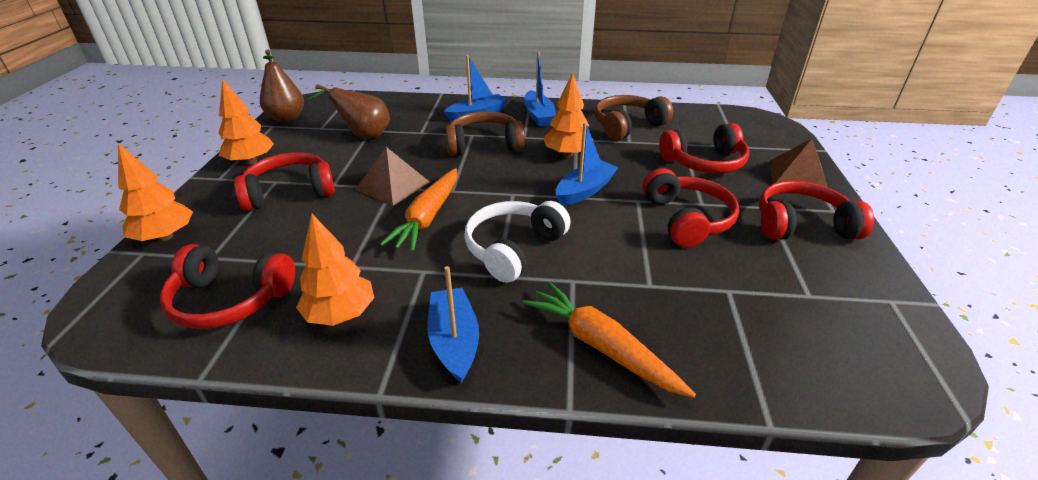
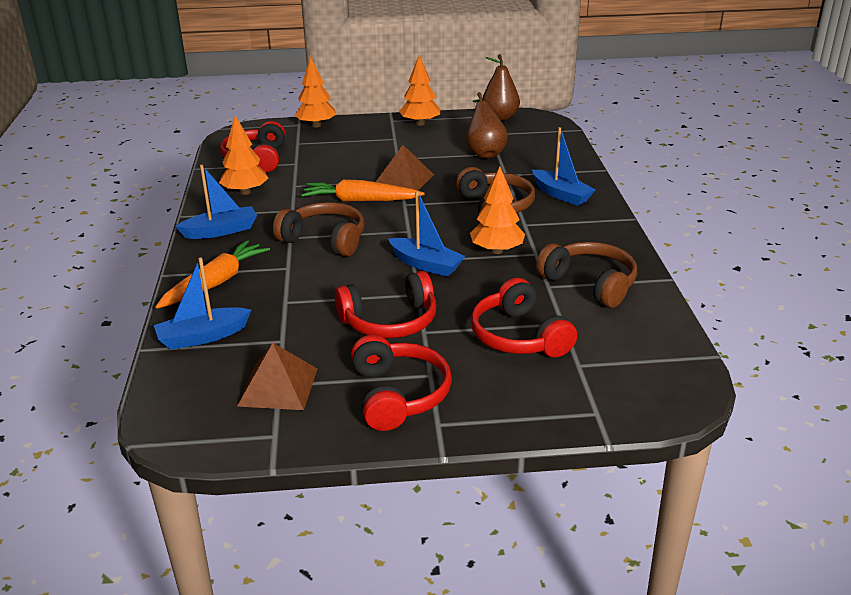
camera: 80 degrees right, 5 degrees down
(290, 192) = (380, 146): red headphones -> none
(513, 248) = (325, 240): white headphones -> brown headphones
(538, 116) = (582, 227): blue boat -> blue boat (203, 337)
(797, 176) = (514, 406): brown pyramid -> brown pyramid (278, 386)

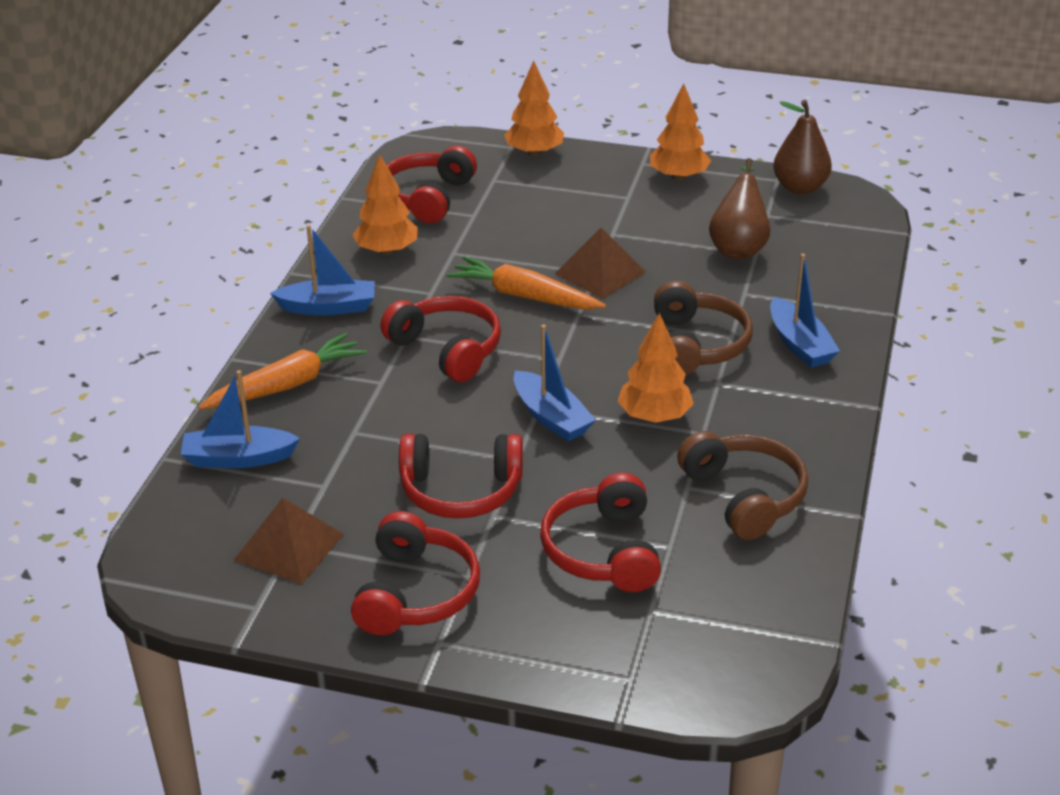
camera: 20 degrees right, 5 degrees up
(325, 240) = (447, 349): brown headphones -> red headphones

